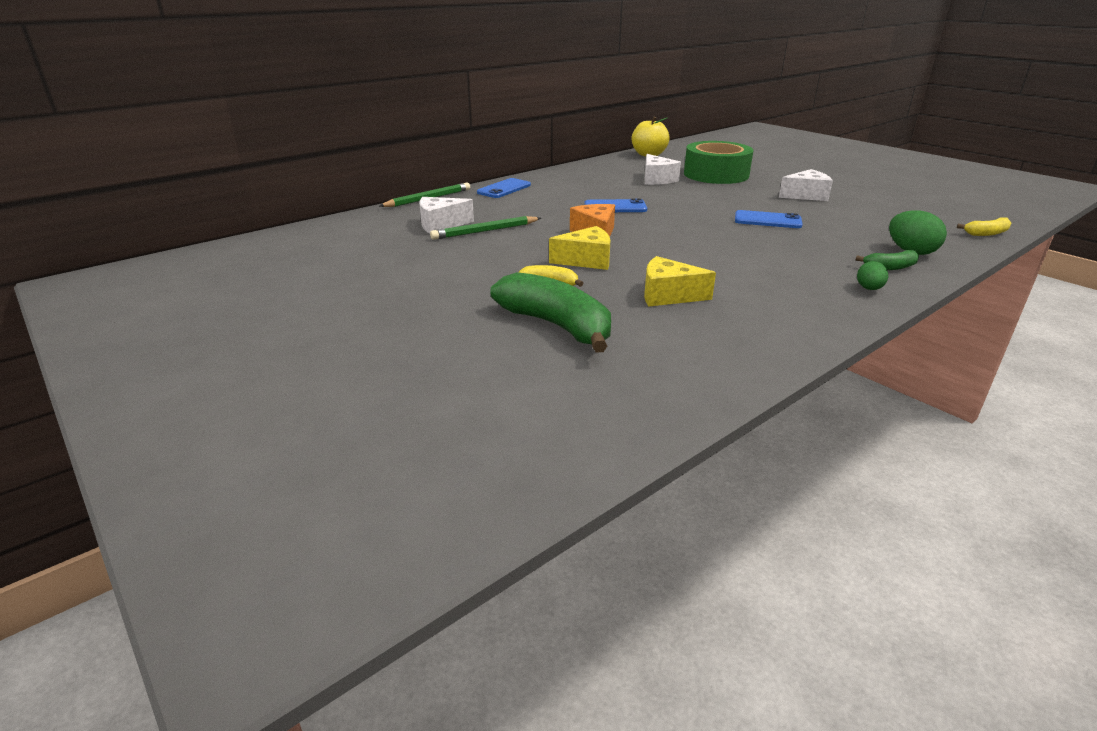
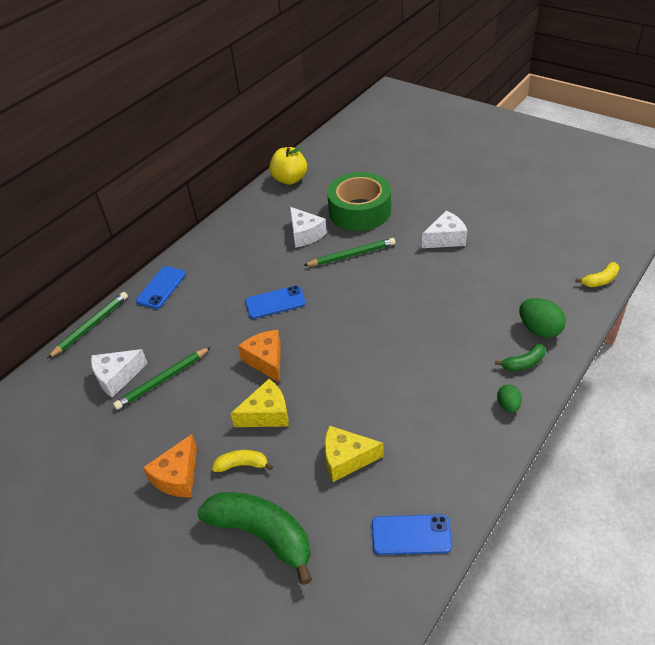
camera: 10 degrees left, 15 degrees up
(477, 281) = (177, 476): none -> orange cheese
(702, 193) = (352, 255): none -> green pencil
(767, 220) = (416, 298): blue phone -> blue phone (411, 535)

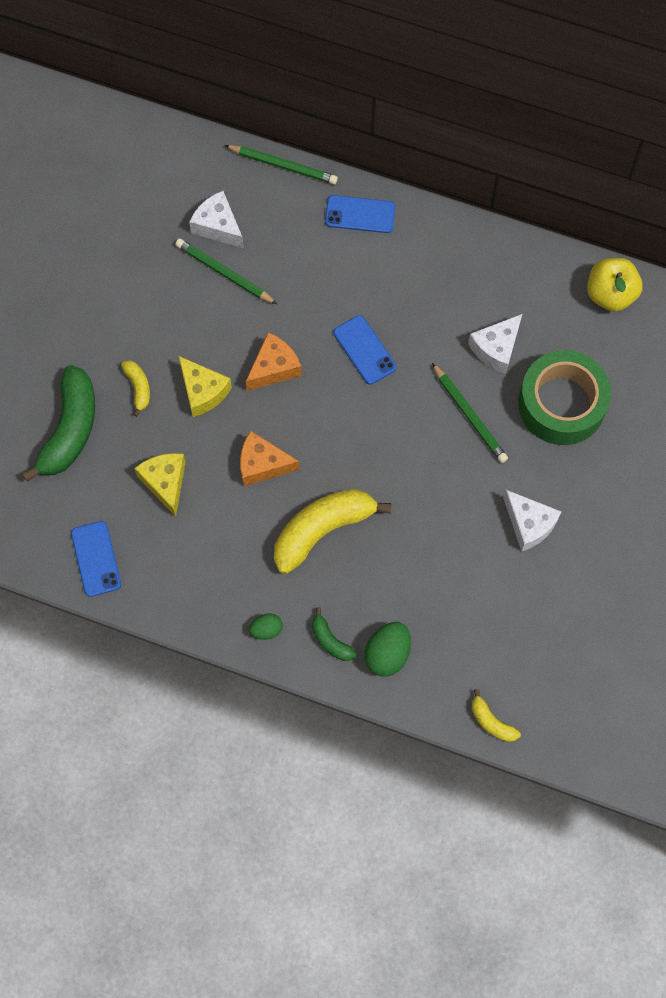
camera: 70 degrees right, 25 degrees up
(177, 476) = (113, 334): orange cheese -> orange cheese (262, 464)
(423, 352) = (322, 530): none -> yellow banana

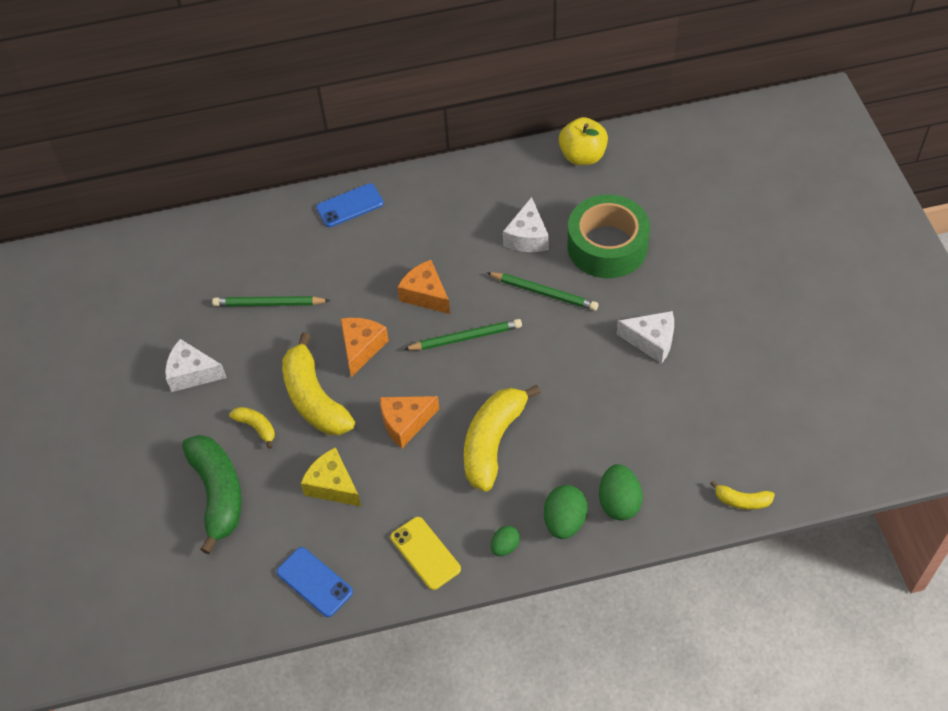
camera: 30 degrees left, 15 degrees down
(199, 592) = (425, 553): none -> yellow phone
(203, 391) = (314, 398): yellow cheese -> yellow banana
(218, 226) = (239, 274): white cheese -> white cheese (192, 373)
(283, 166) = (263, 206): green pencil -> green pencil (466, 338)
(330, 640) = (564, 521): green banana -> green egg
(364, 350) = (425, 294): blue phone -> orange cheese

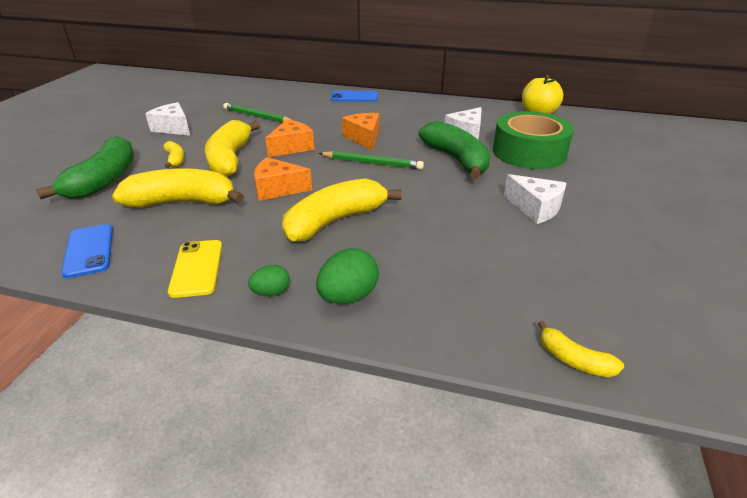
camera: 25 degrees right, 20 degrees down
(333, 485) = (183, 202): yellow cheese -> yellow banana
(544, 293) = (456, 160): green pencil -> green banana
(619, 502) = (419, 304): green egg -> none

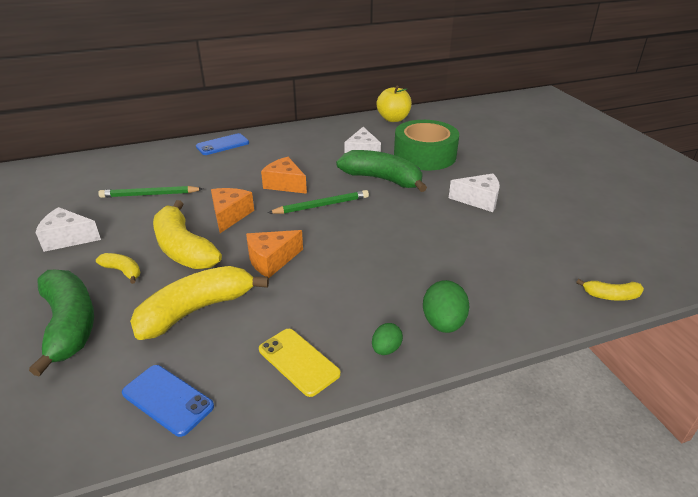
camera: 35 degrees left, 0 degrees up
(335, 221) = (357, 268): yellow banana -> none

